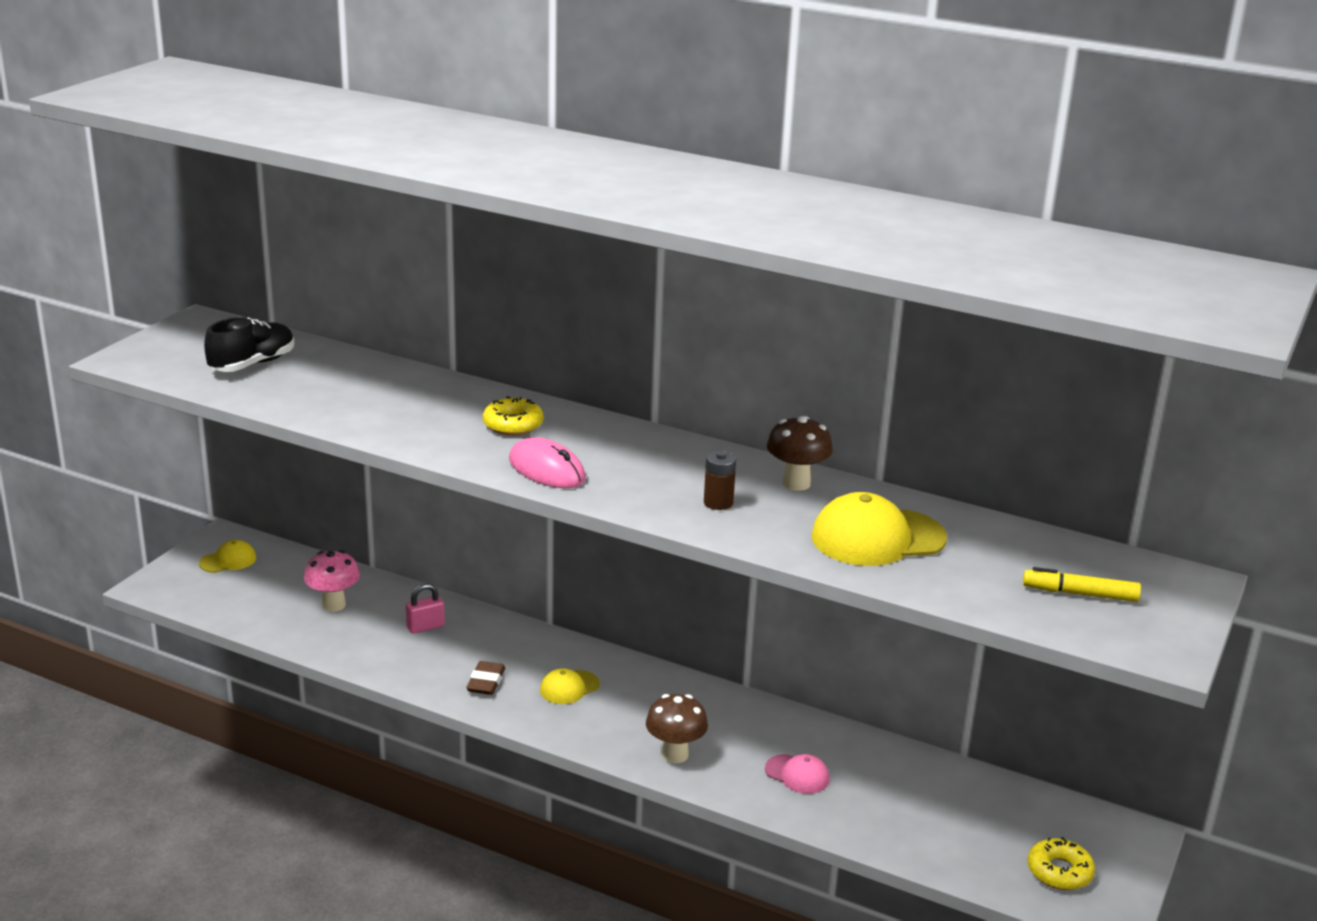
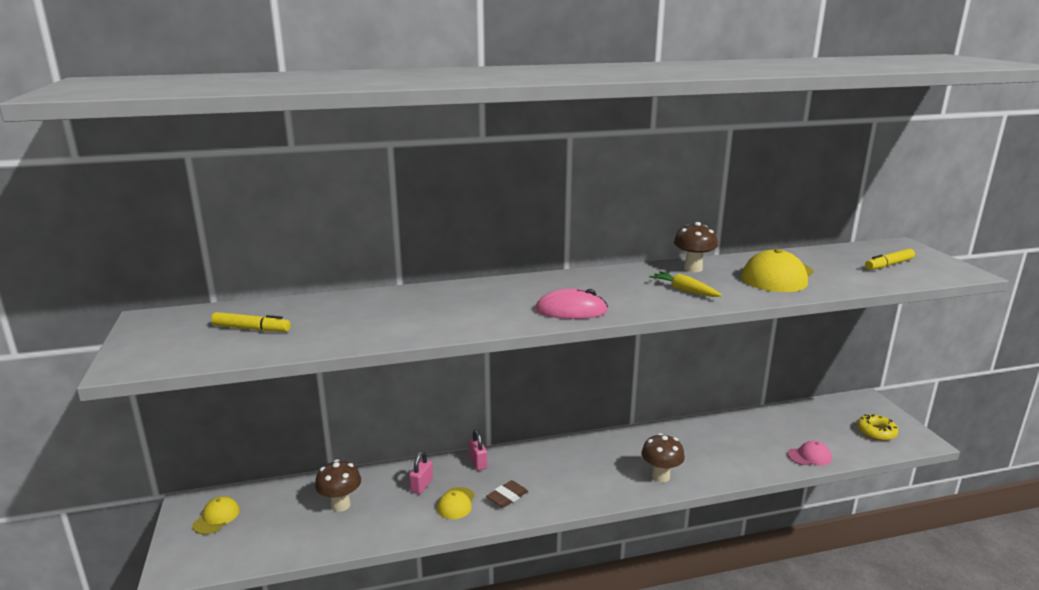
camera: 40 degrees left, 5 degrees down
(252, 364) = (251, 329): black shoe -> yellow marker
(333, 605) = (340, 505): pink mushroom -> brown mushroom
(486, 682) = (507, 497): brown eraser -> brown eraser turned 75 degrees clockwise
(510, 634) = (478, 463): none -> pink padlock
(513, 425) = (500, 297): yellow donut -> none
(569, 687) = (555, 473): yellow cap -> yellow cap (456, 503)
(718, 503) = (684, 290): brown battery -> yellow carrot
(797, 774) = (723, 452): pink cap -> pink cap (809, 456)

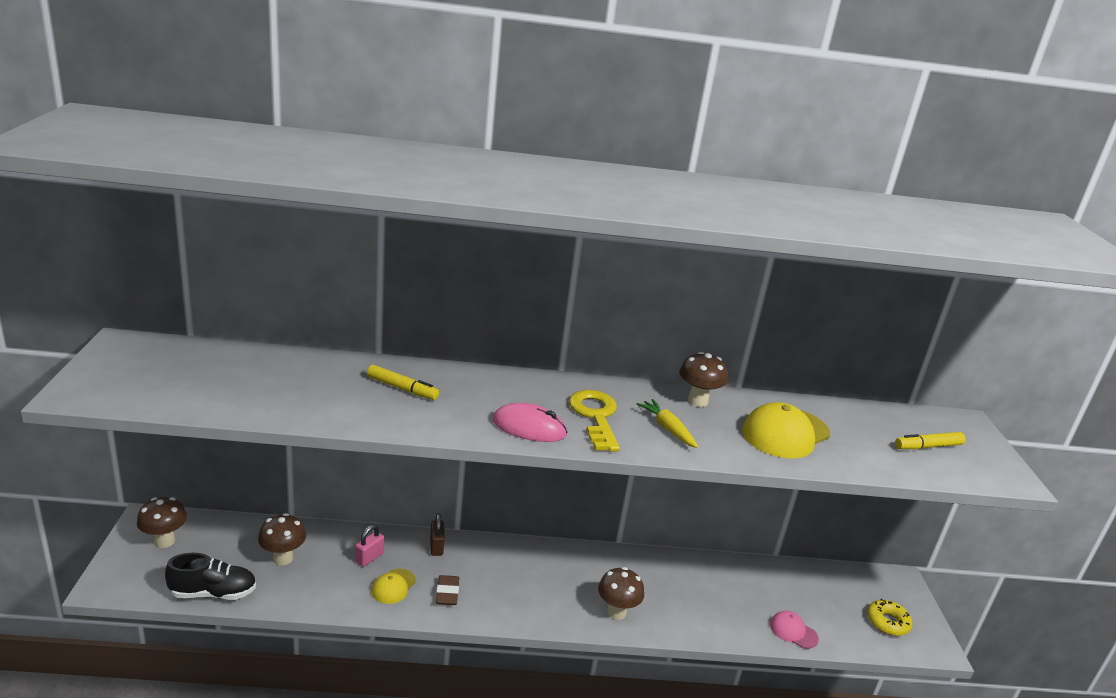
camera: 10 degrees right, 5 degrees up
(216, 517) = (164, 541): yellow cap -> brown mushroom
(251, 329) = (206, 377): yellow marker -> yellow marker (402, 388)
(287, 550) = (213, 593): none -> black shoe
(478, 463) = (436, 546): pink padlock -> brown padlock
(507, 497) = (447, 593): brown eraser -> brown eraser turned 60 degrees counterclockwise
(620, 293) = (595, 417): none -> yellow key
(809, 456) = (793, 631): pink cap -> pink cap turned 150 degrees counterclockwise

